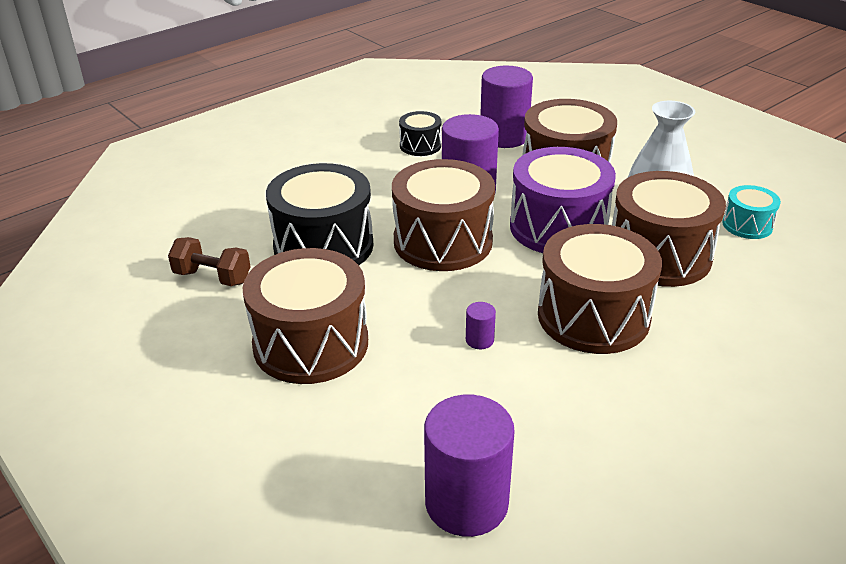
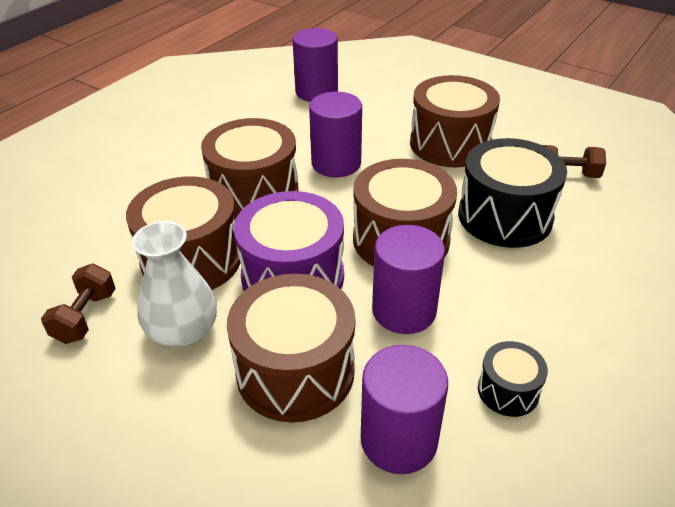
camera: 165 degrees right, 5 degrees up
(479, 340) = (336, 163): purple cylinder -> purple cylinder, size x2.38
(747, 225) = (85, 317): turquoise drum -> brown dumbbell

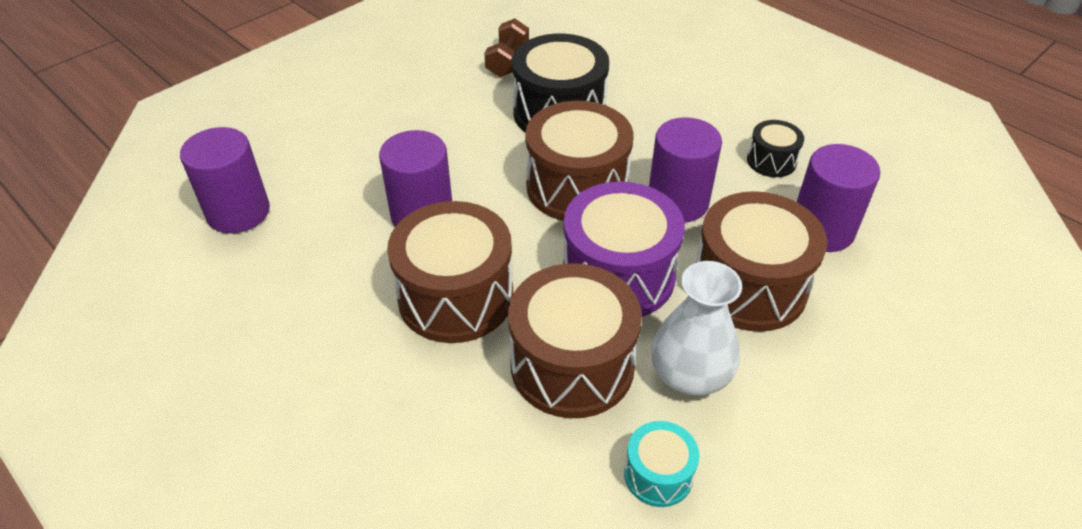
camera: 80 degrees left, 5 degrees up
(85, 317) = (658, 475): brown dumbbell -> turquoise drum
(450, 144) = (422, 121): brown drum -> none

